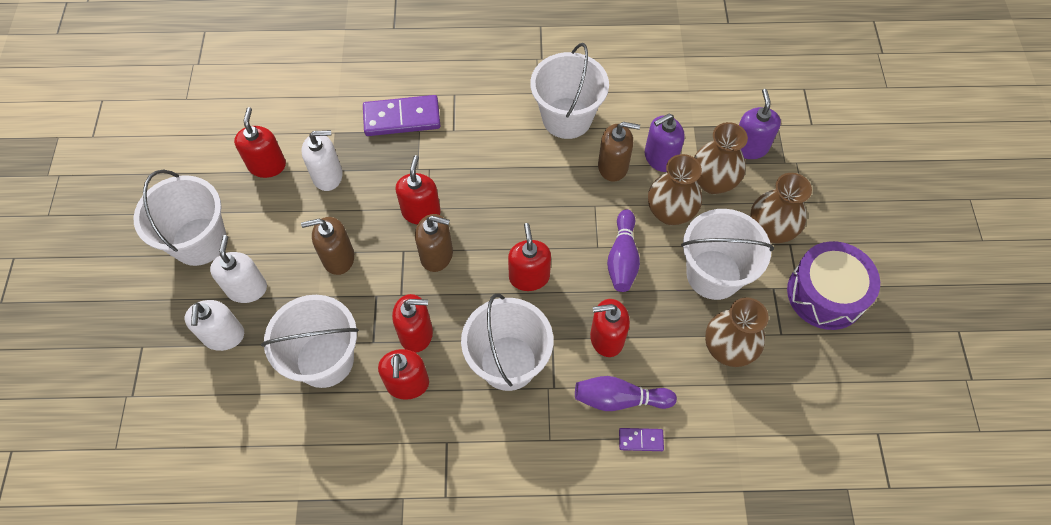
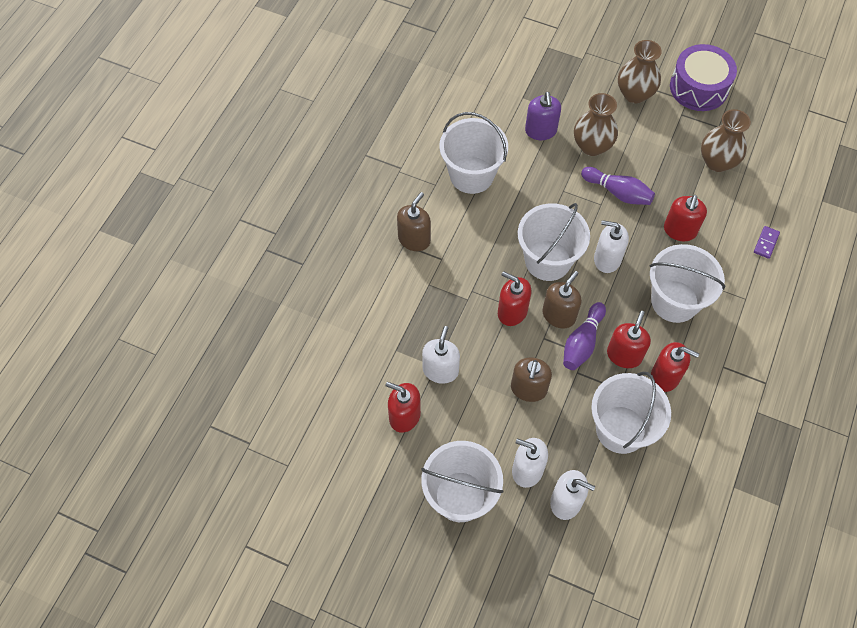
camera: 65 degrees left, 0 degrees up
(402, 118) = (408, 292): purple domino -> none
(529, 277) = (607, 259): red soap dispenser -> white soap dispenser
(613, 166) = (533, 164): brown soap dispenser -> brown soap dispenser (414, 239)
(619, 399) = (730, 242): purple bowling pin -> purple bowling pin (582, 342)
(712, 182) = (578, 108): brown vase -> none
(713, 274) = (656, 143): white bucket -> white bucket (547, 260)
(749, 147) = (559, 73): purple soap dispenser -> none

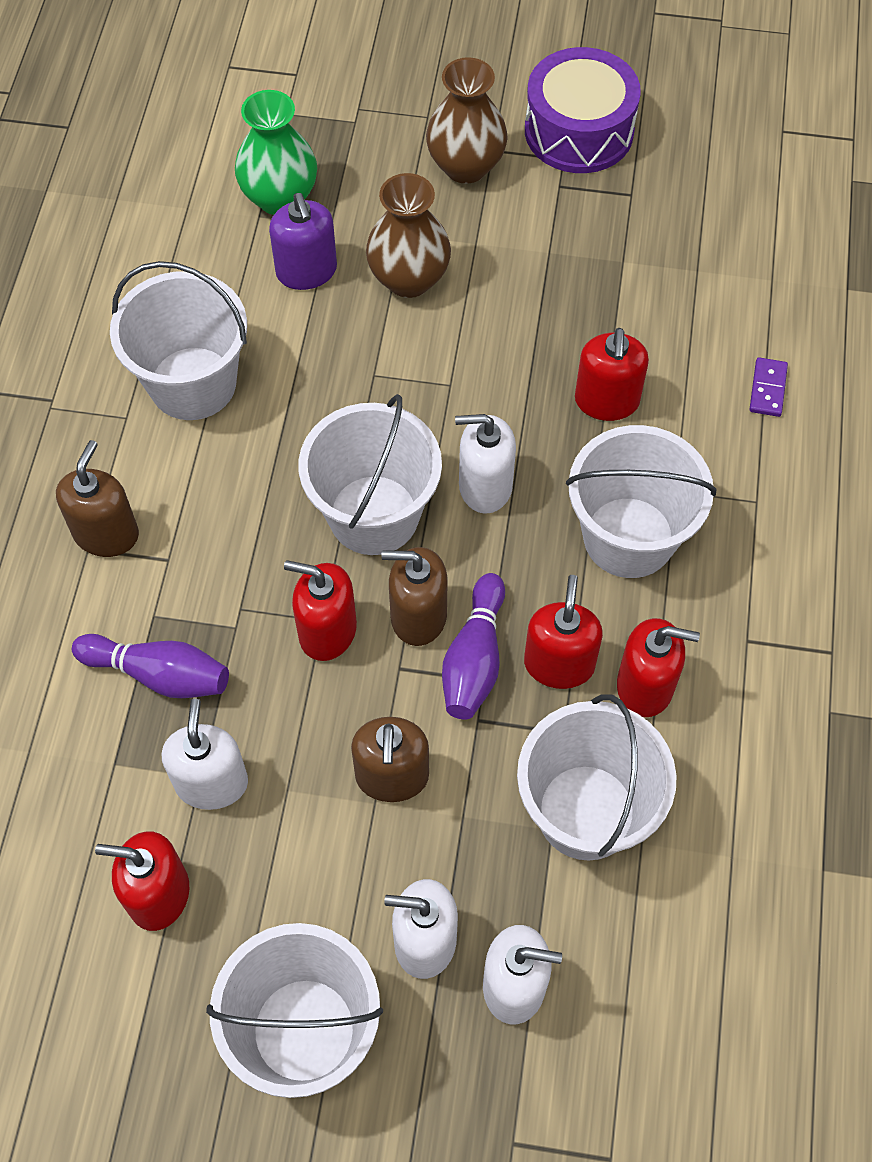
camera: 15 degrees left, 0 degrees up
(535, 90) = (280, 198): none -> green vase
(559, 315) = (418, 616): brown soap dispenser -> brown soap dispenser turned 105 degrees counterclockwise
(618, 192) = (476, 356): purple bowling pin -> purple bowling pin (159, 674)
(717, 162) = (644, 259): brown vase -> none

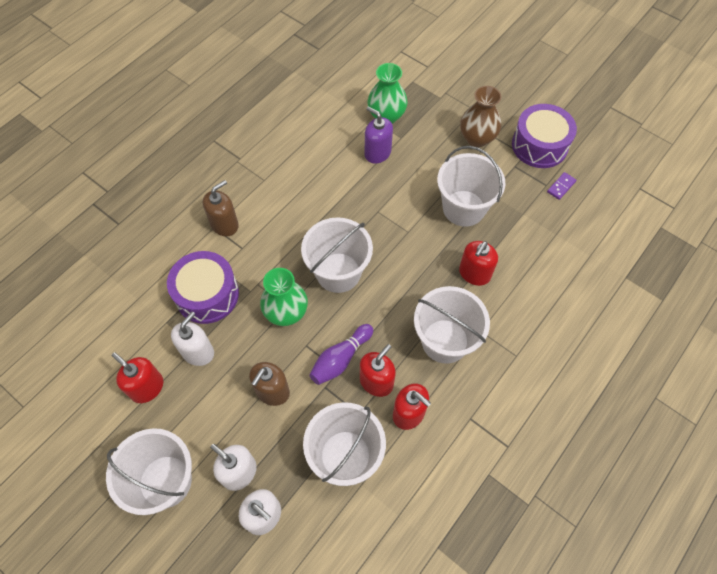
camera: 30 degrees right, 0 degrees up
(159, 674) = (207, 294): purple bowling pin -> purple drum
(192, 383) = (299, 178): white bucket -> white bucket (463, 208)
(306, 271) = (377, 153): purple soap dispenser -> purple soap dispenser turned 120 degrees clockwise
(327, 631) = (286, 313): red soap dispenser -> green vase
(409, 279) = (419, 177): brown vase -> none
(418, 616) = (328, 327): brown soap dispenser -> none
(485, 486) = (394, 284): white soap dispenser -> none
(767, 389) = (555, 305): purple domino -> purple domino (561, 187)

